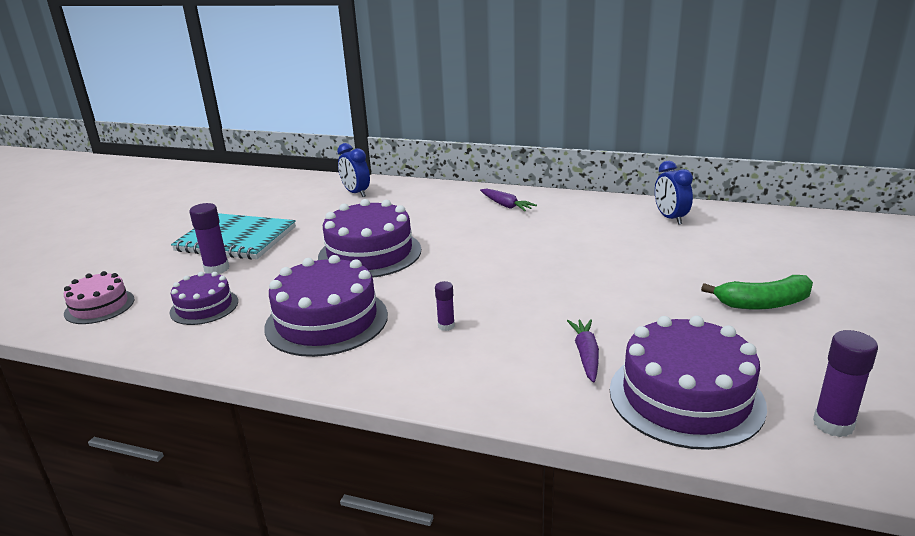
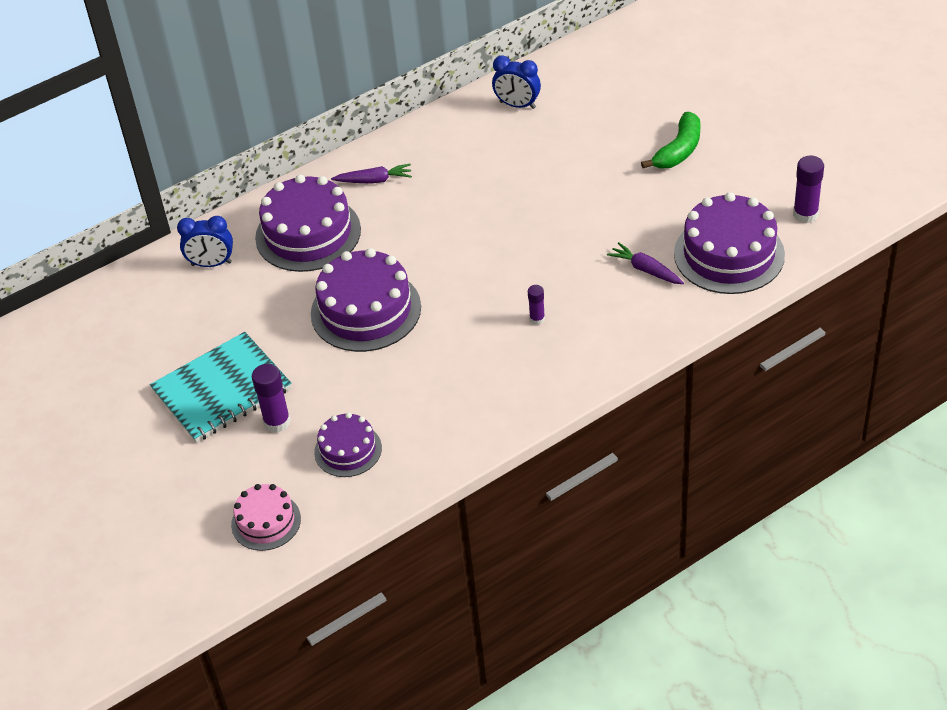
camera: 50 degrees left, 20 degrees up
(326, 321) = (457, 382): purple cake -> purple cake (308, 233)

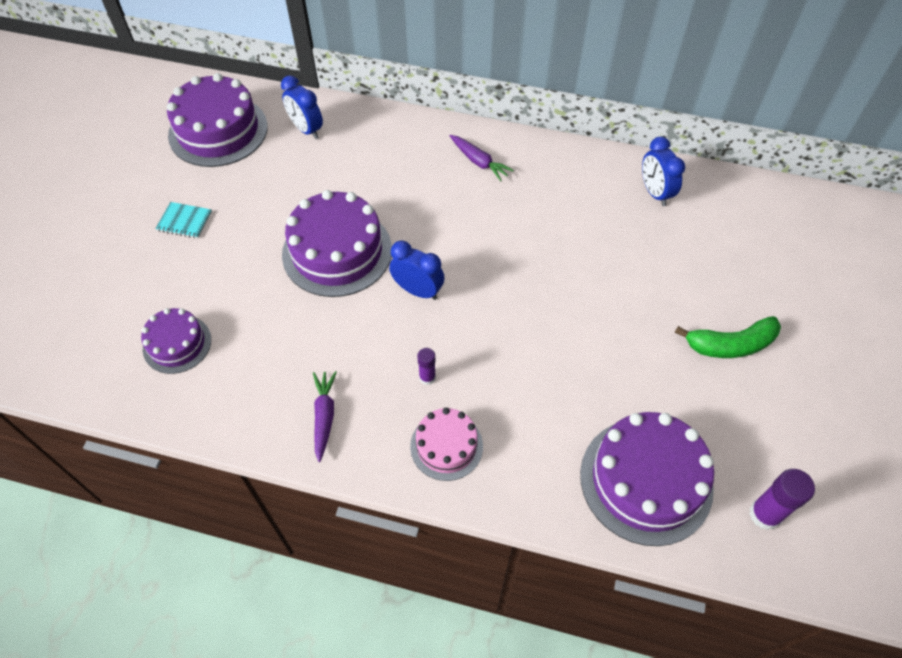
camera: 45 degrees right, 10 degrees up
(222, 390) = (184, 221): turquoise notebook -> turquoise notebook, size x0.43
(266, 521) = (65, 342): pink cake -> pink cake (446, 446)
(277, 422) = (175, 277): purple glue stick -> none
(308, 233) = (386, 162): purple cake -> purple cake (218, 131)
(456, 283) = (418, 291): none -> blue clock
(645, 270) = (560, 422): purple carrot -> purple carrot (324, 416)

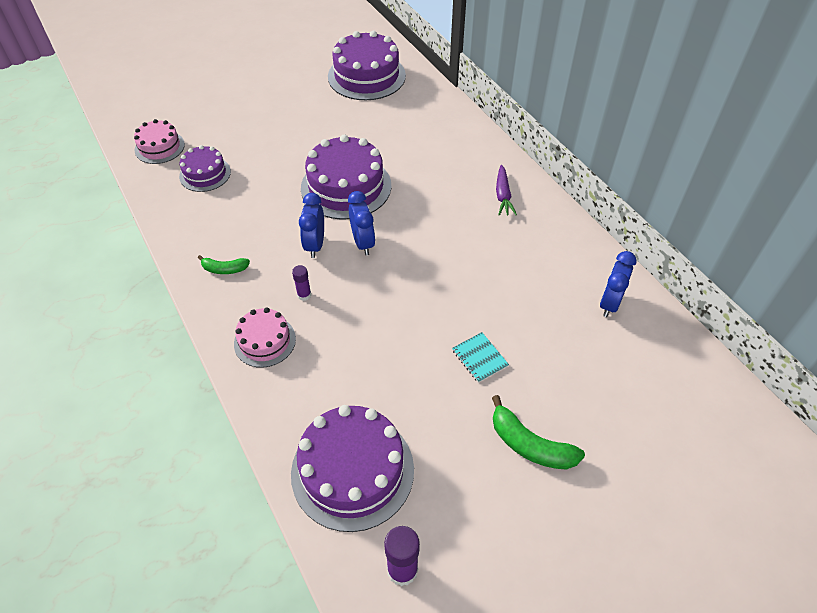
camera: 45 degrees right, 5 degrees down
(85, 355) = (159, 147): none -> pink cake
(184, 221) = (288, 113): turquoise notebook -> turquoise notebook (479, 358)
(306, 129) = (417, 106): blue clock -> blue clock (315, 245)
(324, 416) = (224, 269): purple carrot -> green banana

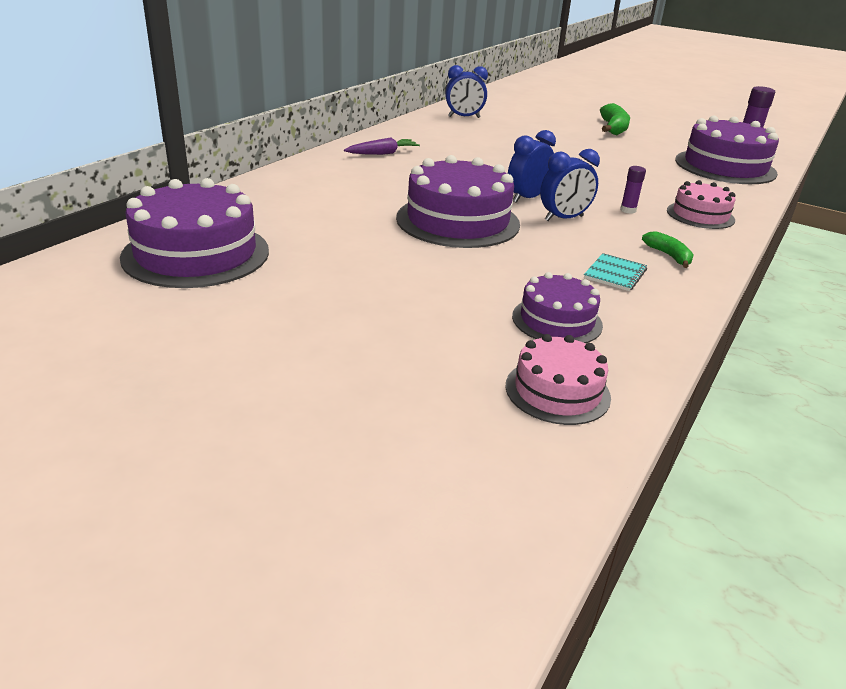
camera: 120 degrees left, 20 degrees down
(479, 358) = (575, 145): turquoise notebook -> turquoise notebook (615, 274)

